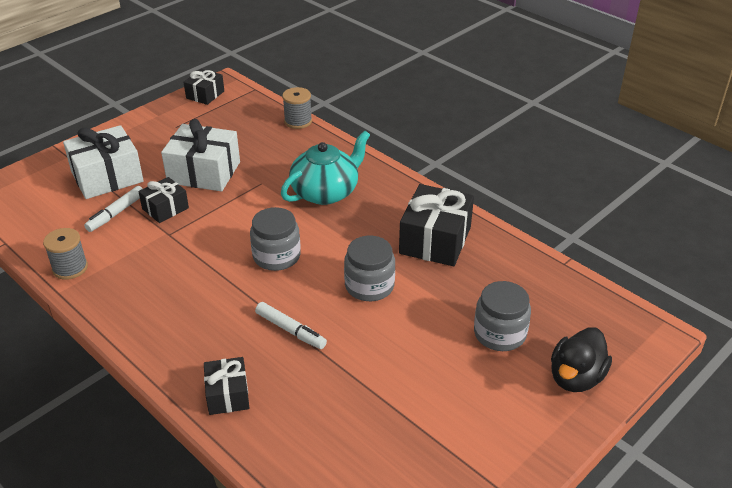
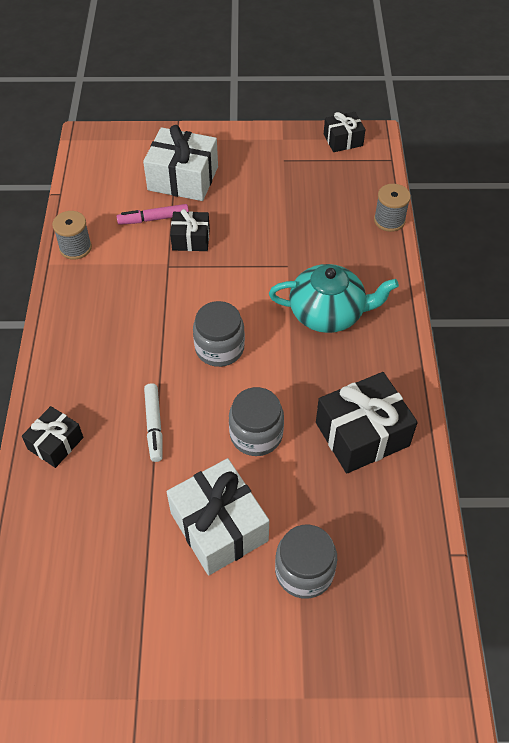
camera: 45 degrees right, 15 degrees up
(116, 213) = (153, 219): white marker -> pink marker
(204, 172) = (255, 223): white gift -> white gift (219, 526)
(576, 378) = (315, 671): black duck -> none

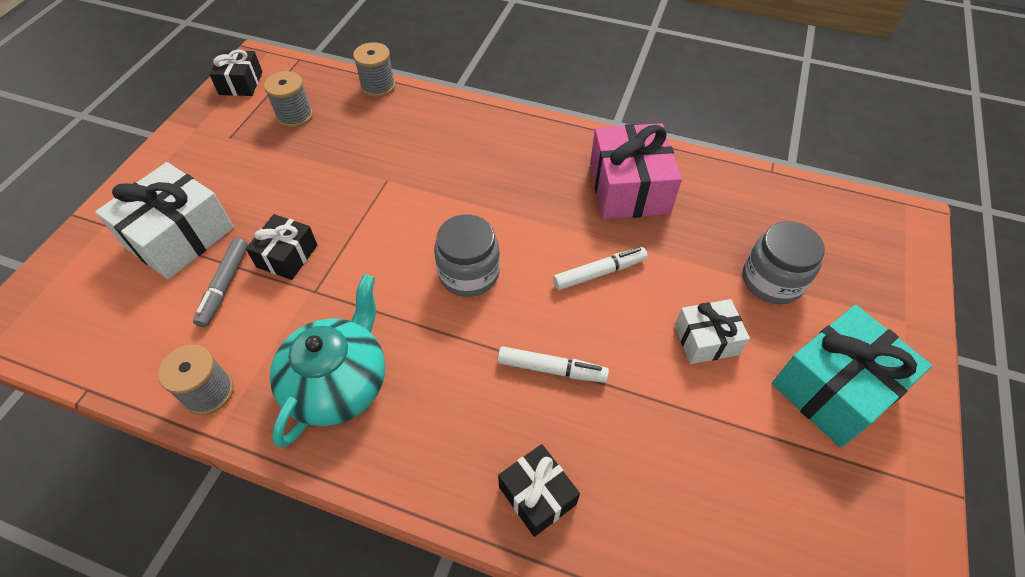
camera: 70 degrees left, 0 degrees up
(153, 219) = (224, 286): pink marker -> grey marker
(205, 635) = (834, 388): none -> turquoise gift
(219, 526) = (706, 340): white gift -> white gift, size x0.57
(256, 434) = (599, 273): grey jar -> white marker
(325, 185) = (295, 116): none -> grey spool
(328, 313) = (470, 168): turquoise teapot -> turquoise teapot (338, 383)
(362, 434) = (628, 188): black gift -> pink gift

